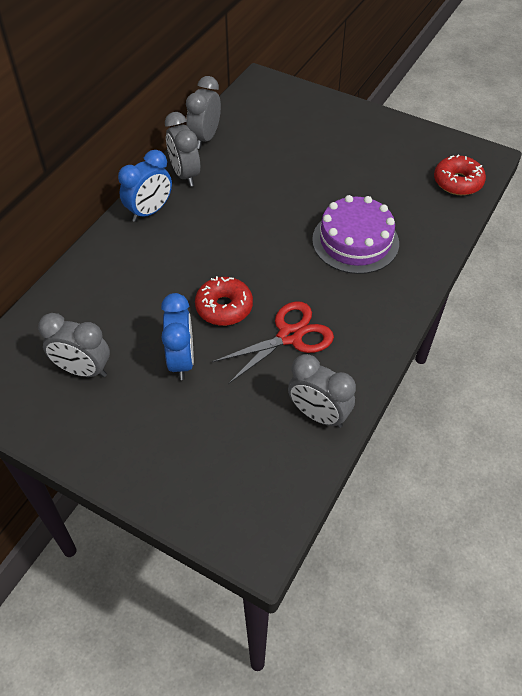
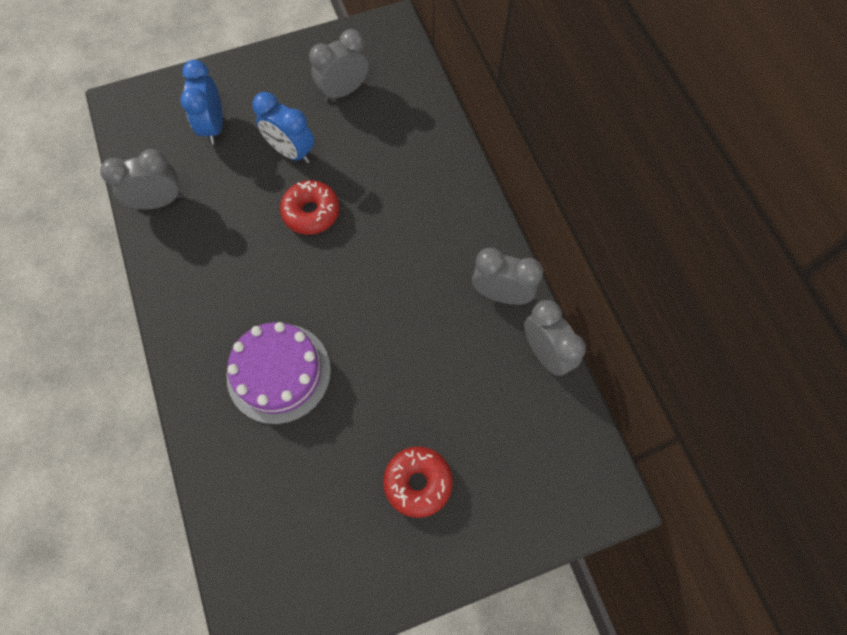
camera: 130 degrees right, 15 degrees up
(149, 211) = (474, 232): blue clock -> blue clock (213, 126)
(290, 336) = (238, 236): red scissors -> none
(457, 182) = (253, 557): red donut -> red donut (418, 483)

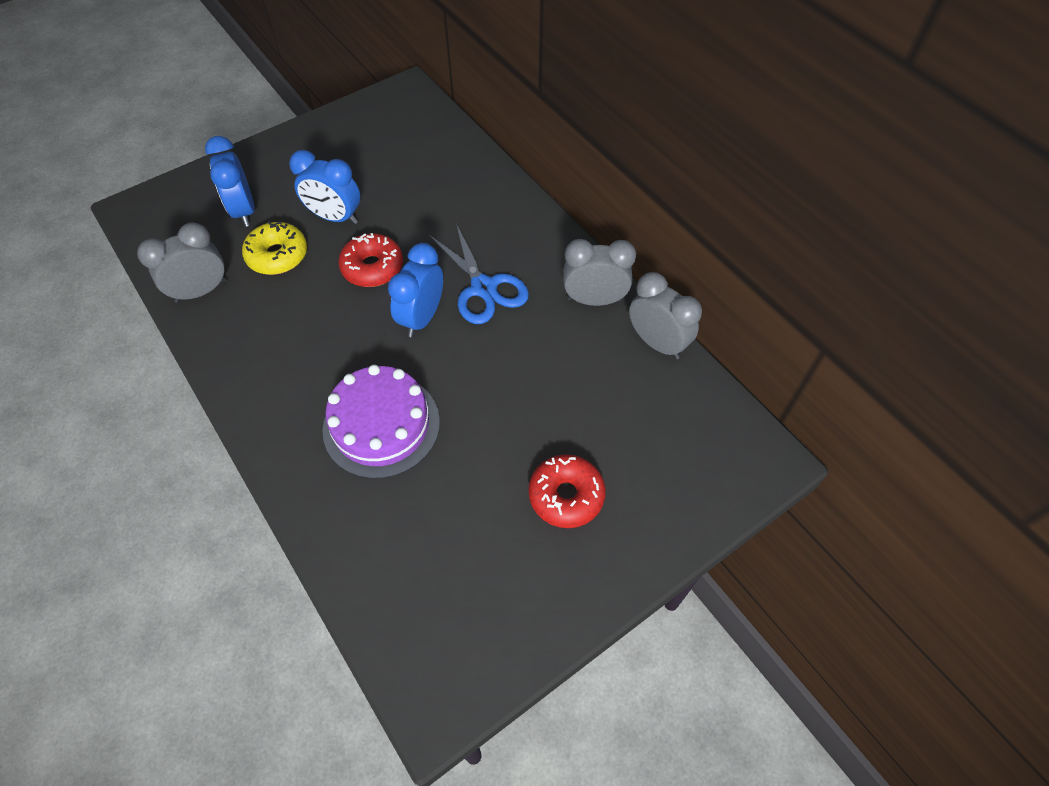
camera: 15 degrees left, 10 degrees down
(232, 180) = (277, 255): none -> yellow donut
(341, 274) = (422, 317): none -> blue clock
(343, 91) = (374, 154): grey clock -> none
(404, 257) = (483, 288): none -> blue scissors

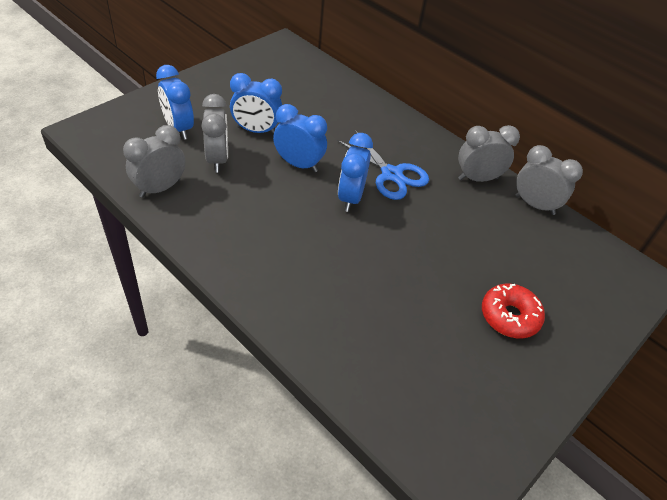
camera: 15 degrees left, 10 degrees down
(277, 255) = (217, 159): yellow donut -> grey clock
(372, 267) = (299, 164): red donut -> blue clock
(381, 425) = (345, 277): purple cake -> none

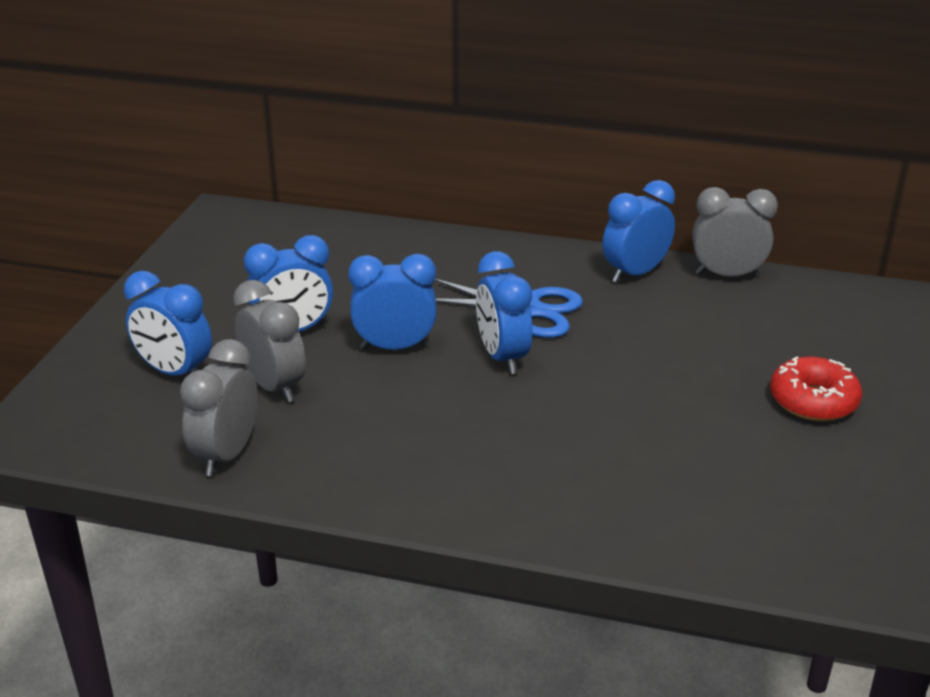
camera: 25 degrees left, 15 degrees down
(477, 178) = (635, 273): grey clock -> blue clock

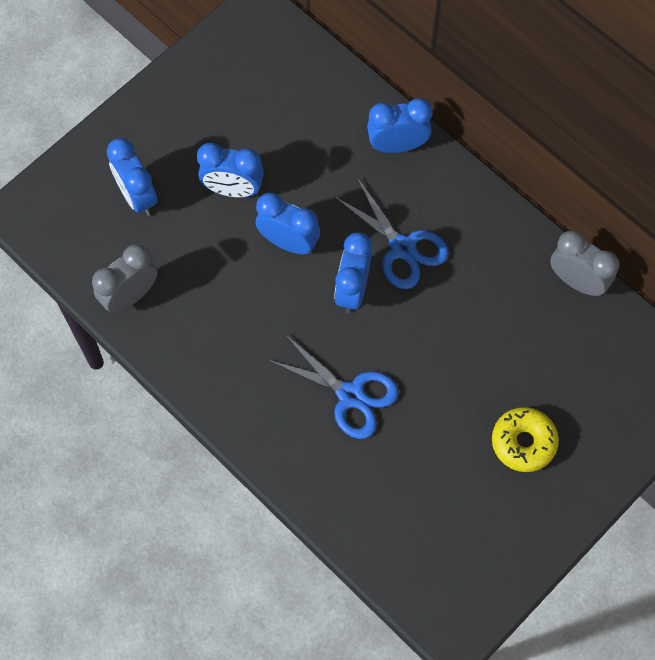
camera: 30 degrees right, 35 degrees up
(274, 386) = (190, 244): grey clock -> none
(584, 437) = (350, 395): none -> blue scissors
(635, 273) = (510, 244): blue clock -> blue clock (397, 145)
(813, 401) = (523, 442): red donut -> yellow donut

